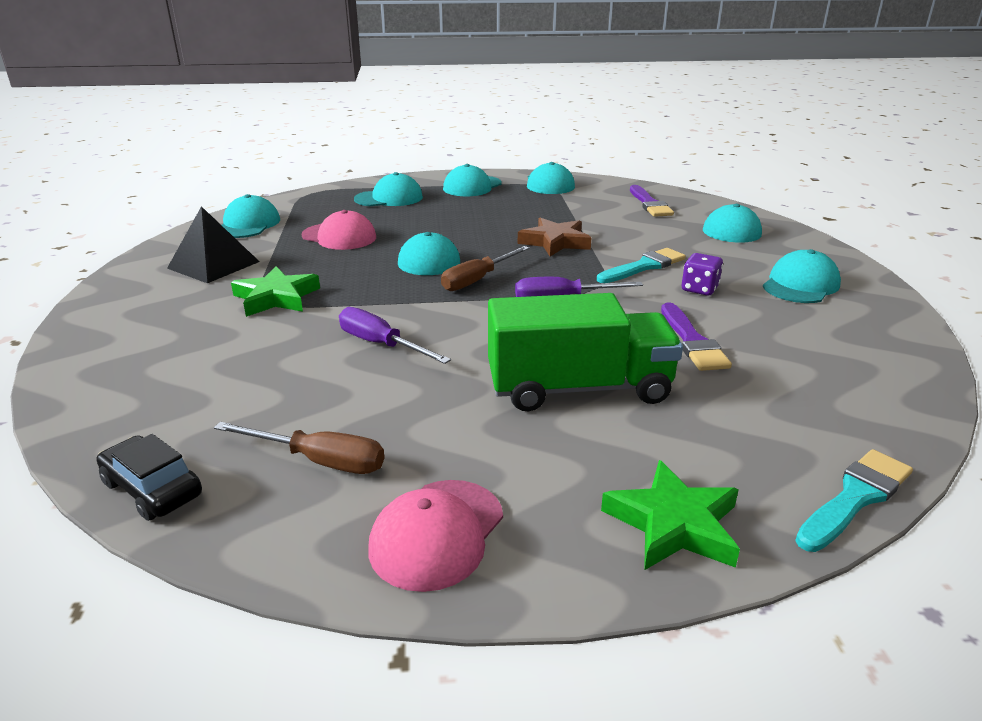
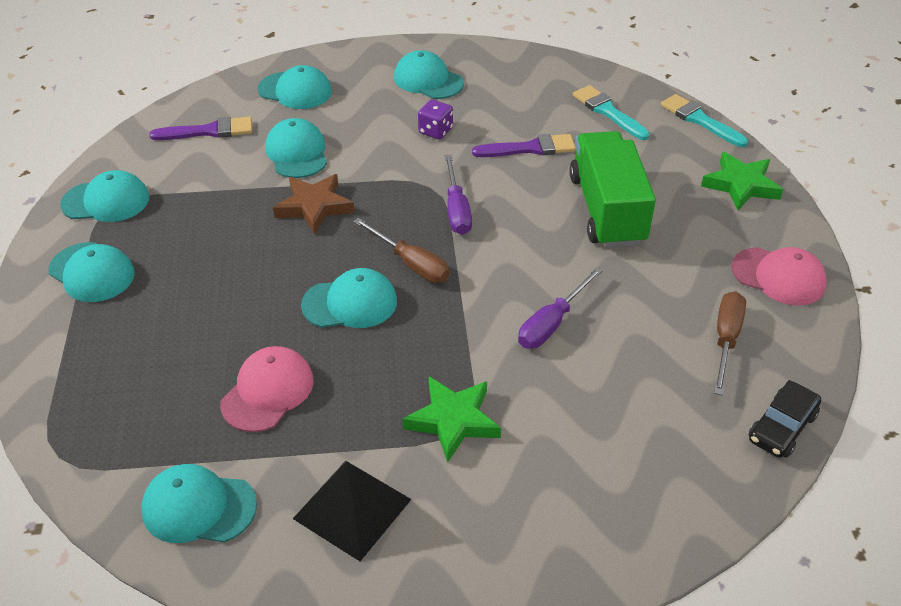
camera: 90 degrees left, 15 degrees up
(389, 198) = (118, 356): turquoise cap -> turquoise cap (297, 153)
(644, 266) = (385, 155): turquoise brush -> turquoise brush (608, 112)

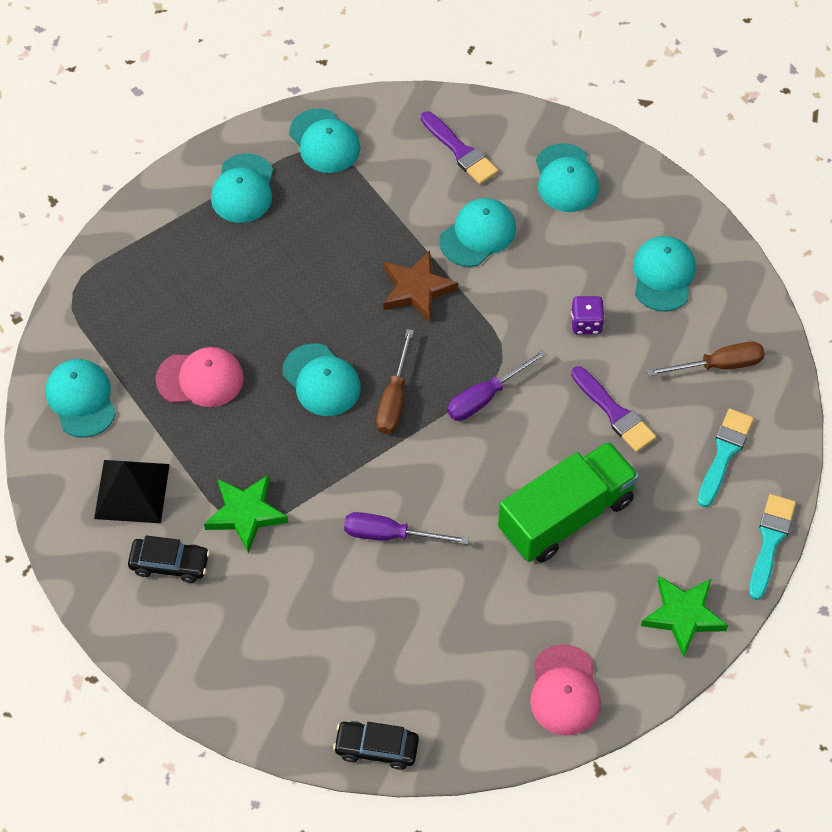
camera: 60 degrees right, 15 degrees up
(467, 512) = (170, 564): none -> black car
(726, 339) = (453, 674): brown screwdriver -> brown screwdriver (718, 365)

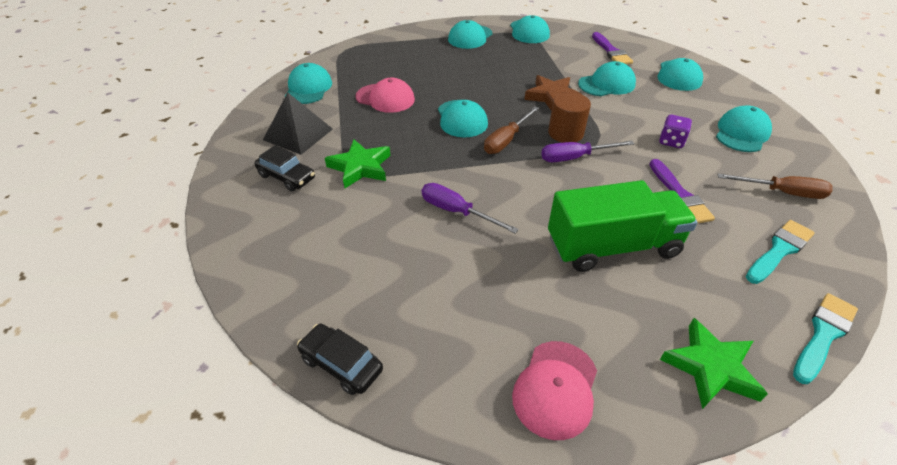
camera: 25 degrees right, 15 degrees down
(459, 357) = (565, 133): none -> brown cylinder

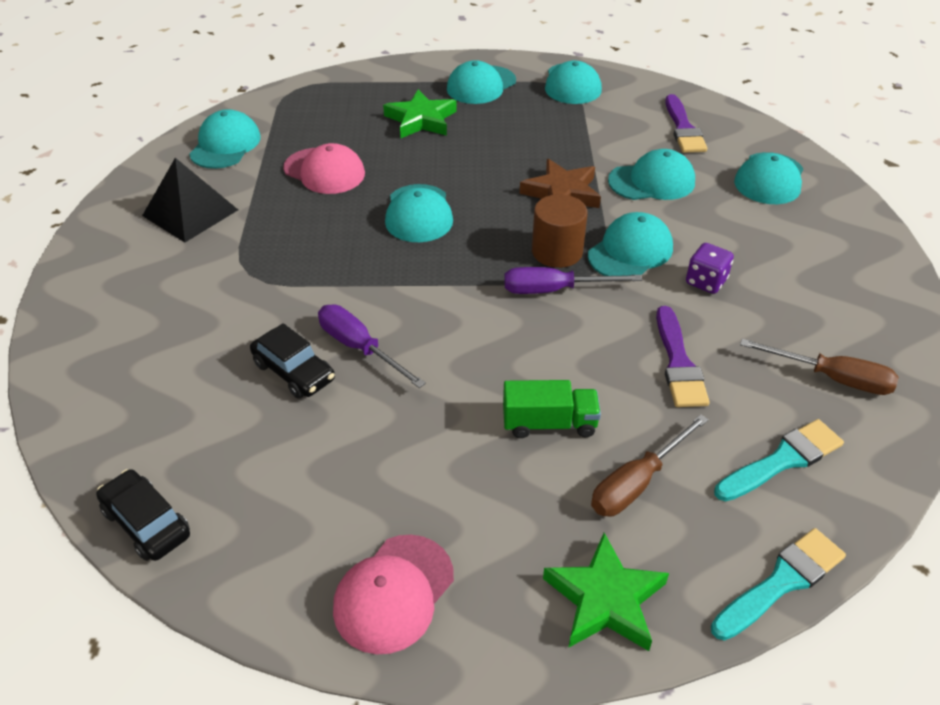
camera: 10 degrees right, 0 degrees up
(287, 177) = (157, 272): black car -> black car (294, 371)
(360, 167) = (256, 269): green star -> green star (421, 120)
(506, 140) = (468, 253): brown screwdriver -> brown screwdriver (637, 482)
(612, 246) = (549, 423): green truck -> green truck, size x0.53
(741, 133) = (819, 281): turquoise cap -> turquoise cap (630, 251)

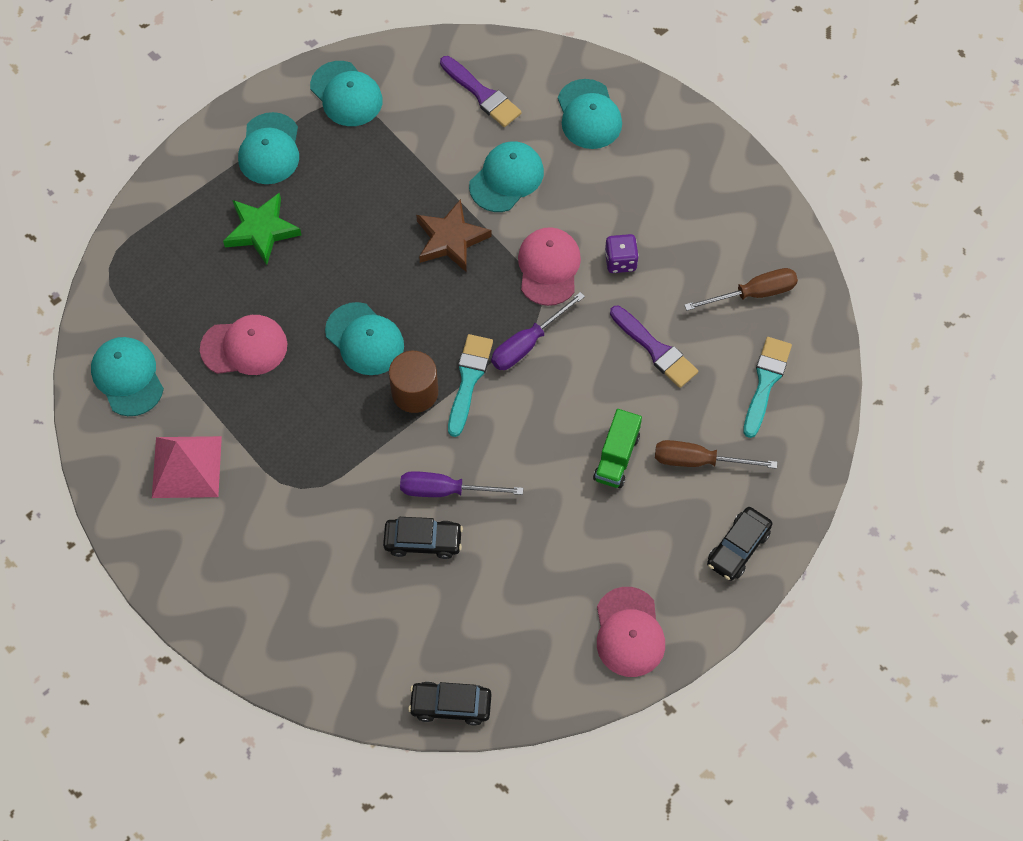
camera: 40 degrees left, 20 degrees up
(190, 212) = (187, 467): black pyramid -> pink pyramid
(549, 423) = (616, 457): green truck -> green truck turned 150 degrees clockwise
(557, 251) = (499, 305): brown cylinder -> brown cylinder (415, 392)
(605, 599) = (738, 548): green star -> black car
(630, 251) = (548, 267): turquoise cap -> pink cap
(637, 482) = (699, 461): brown screwdriver -> brown screwdriver turned 90 degrees clockwise
(781, 582) = (817, 467): turquoise brush -> turquoise brush (469, 380)

